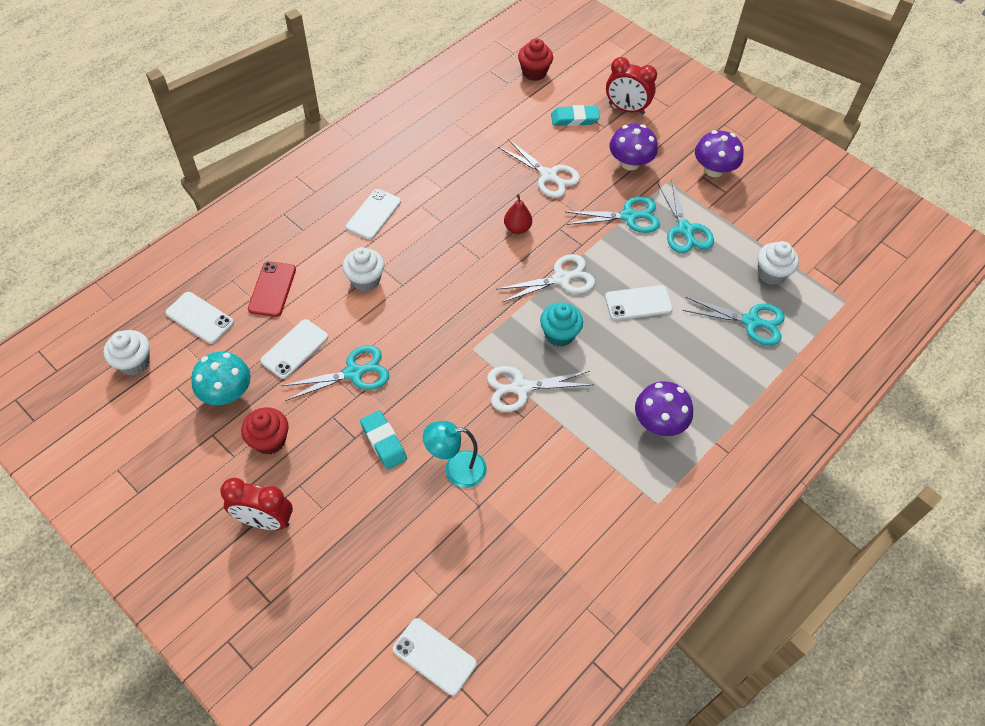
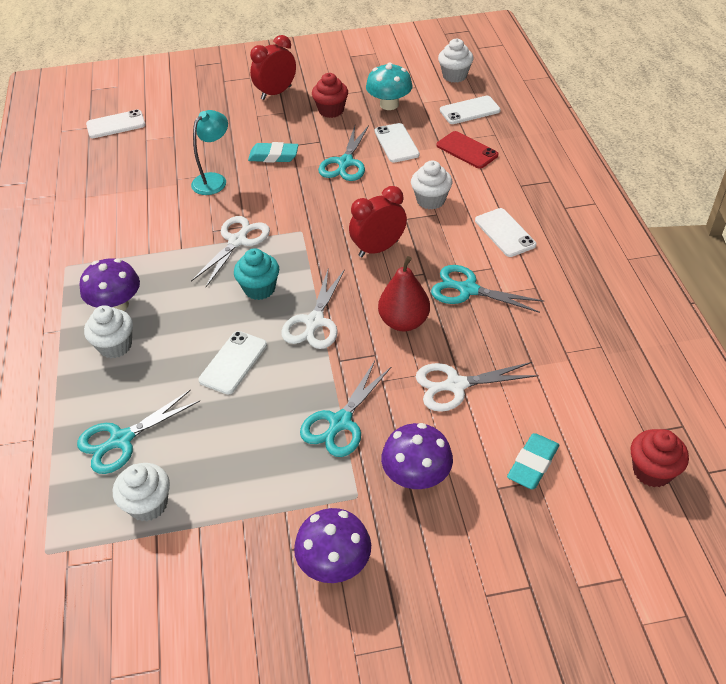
camera: 130 degrees right, 10 degrees down
(517, 228) = (404, 322): red pear -> red pear, size x1.52
(626, 109) = (514, 536): red clock -> red clock (378, 249)
(685, 230) = (276, 463): turquoise scissors -> turquoise scissors (467, 289)
(693, 389) = (115, 346): none -> white cupcake

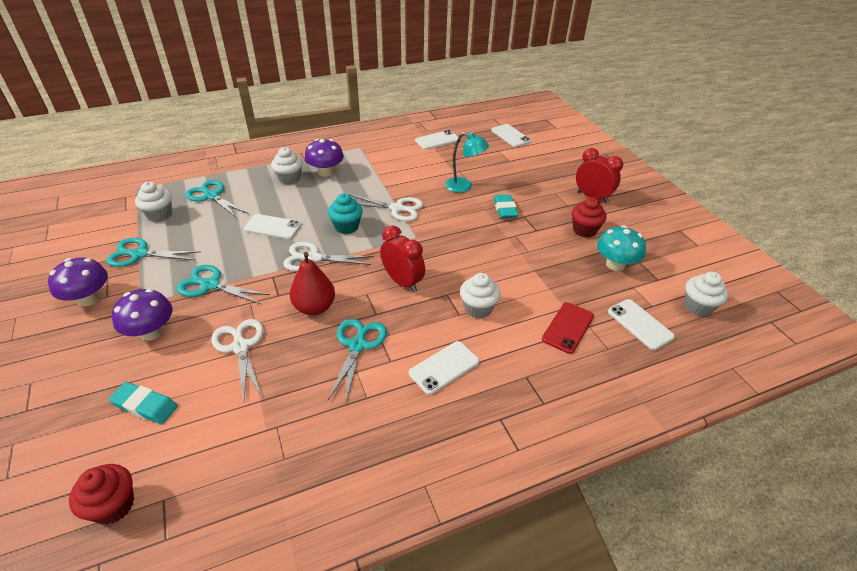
camera: 75 degrees right, 5 degrees down
(345, 163) = (512, 248): turquoise scissors -> turquoise scissors (139, 254)
(396, 143) = (555, 276): white phone -> white phone (437, 140)

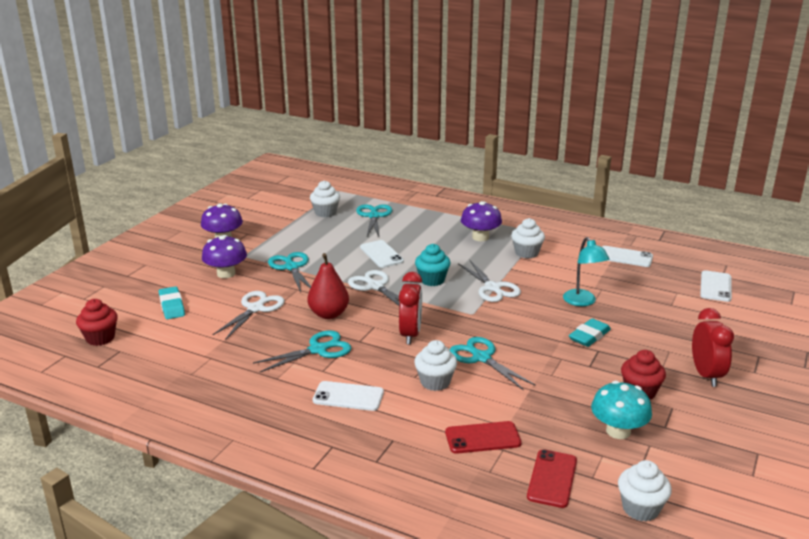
camera: 50 degrees right, 15 degrees down
(139, 254) = (281, 229): turquoise scissors -> turquoise scissors (481, 357)
(289, 179) = (445, 229): white cupcake -> white cupcake (526, 253)
(640, 324) = (552, 478): white phone -> red phone

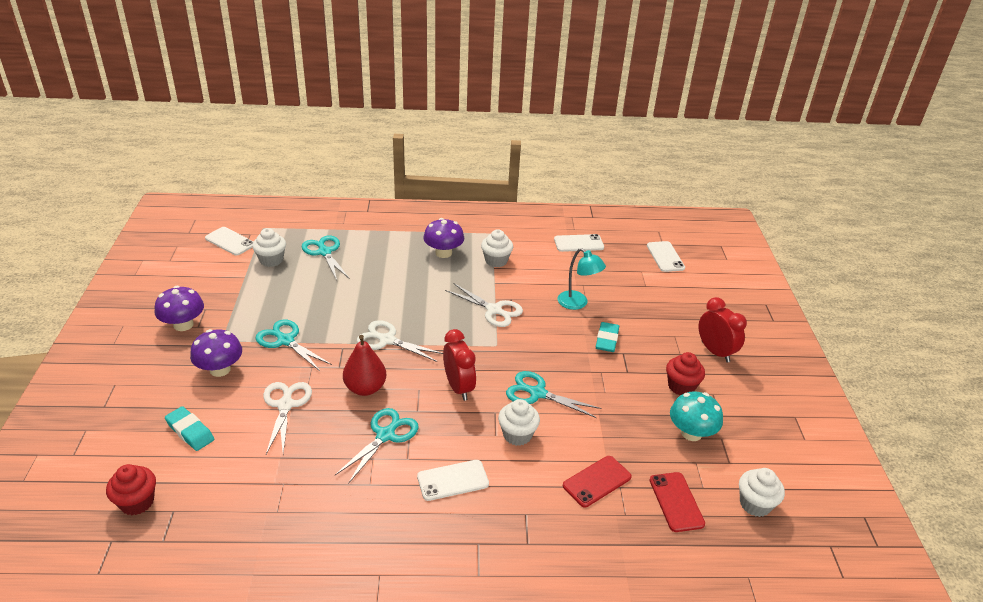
camera: 30 degrees left, 10 degrees up
(381, 254) = (365, 298): white phone -> white phone (230, 241)
(432, 280) = (434, 316): turquoise cupcake -> none

